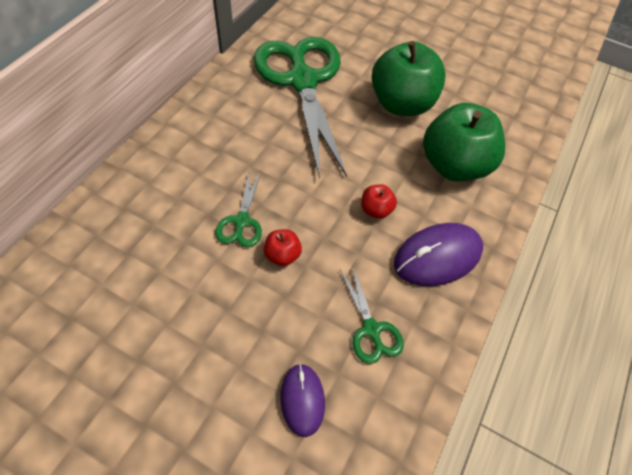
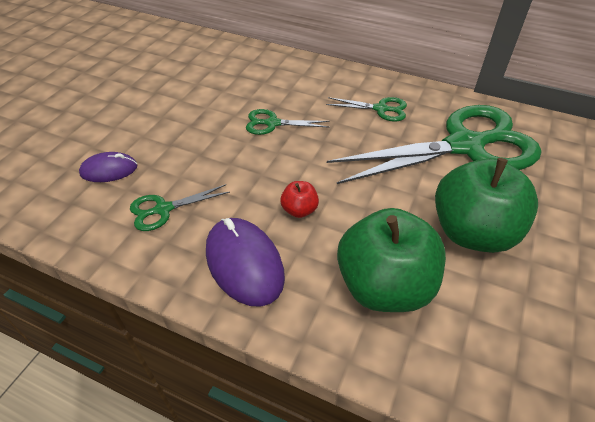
camera: 90 degrees right, 10 degrees down
(236, 125) = (381, 109): none -> green scissors
(282, 255) = (240, 149): red apple -> none

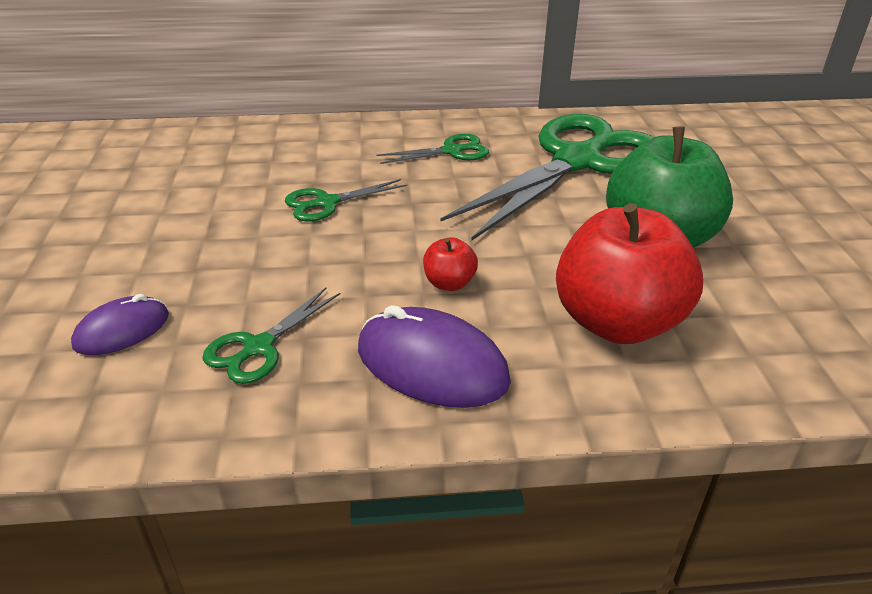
camera: 30 degrees left, 10 degrees down
(384, 286) = (617, 322): green apple -> red apple

